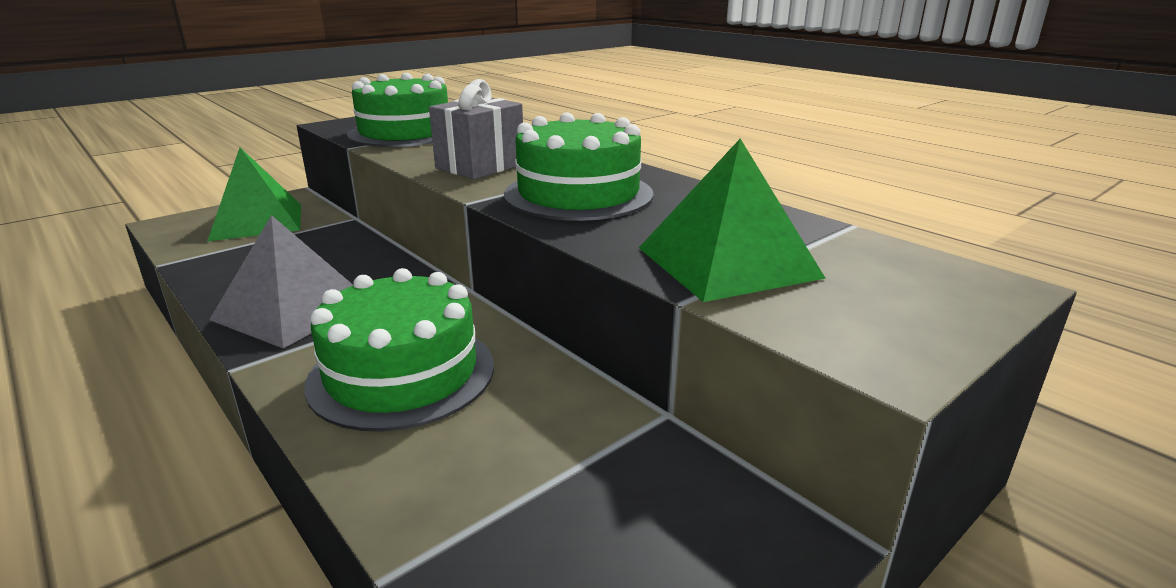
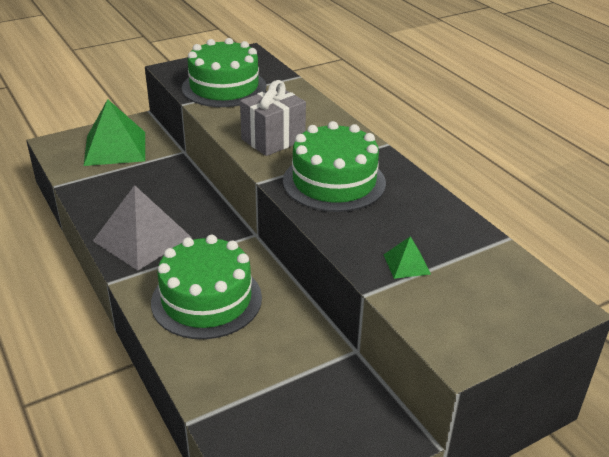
camera: 10 degrees right, 10 degrees up
(727, 262) = (406, 264): green pyramid -> green pyramid, size x0.46

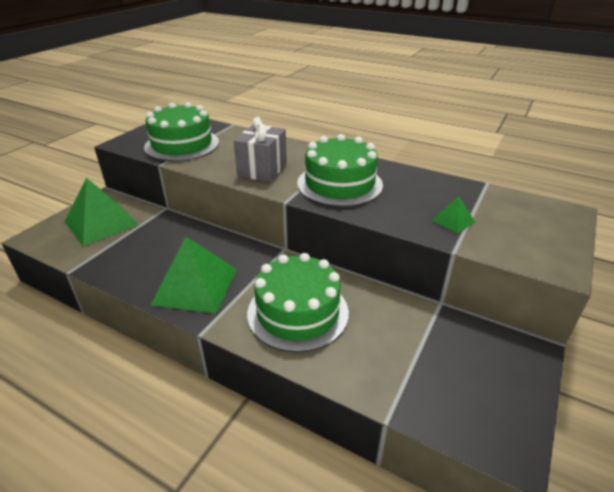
camera: 30 degrees left, 0 degrees up
(142, 239) = (195, 286): grey pyramid -> green pyramid

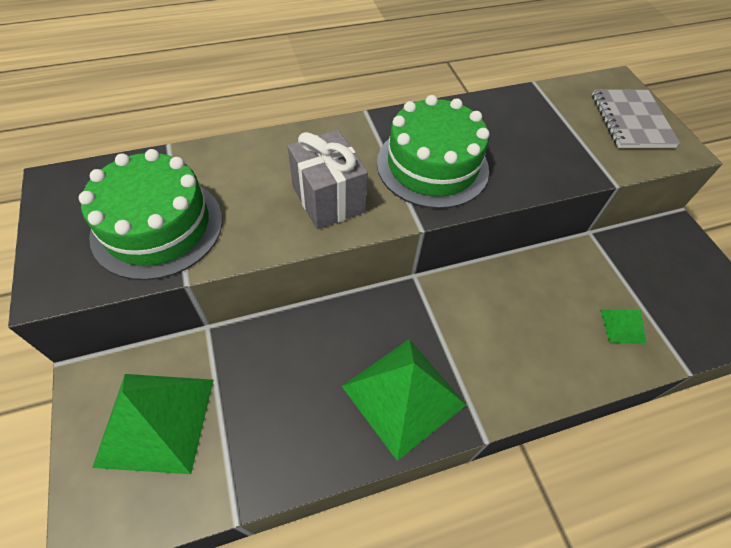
camera: 50 degrees left, 20 degrees up
(298, 312) = (522, 336): green cake -> none
(453, 221) = (572, 148): green pyramid -> green pyramid (622, 326)
(537, 232) = (631, 121): none -> grey notebook

